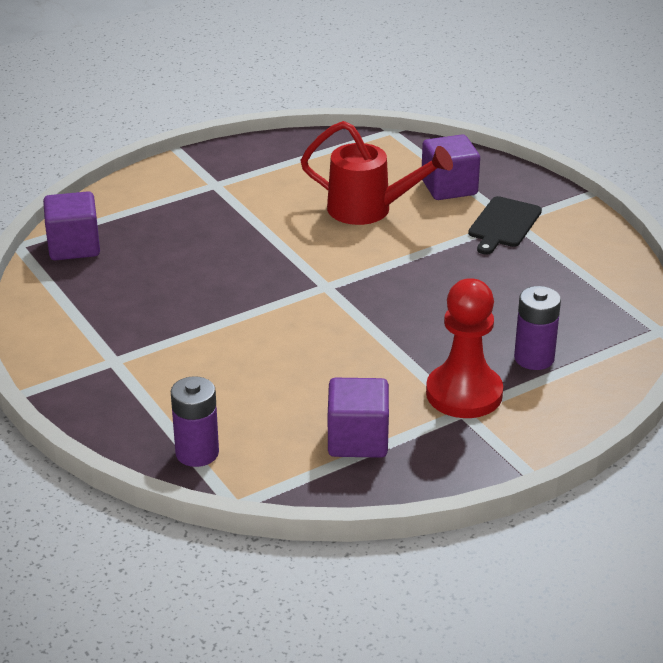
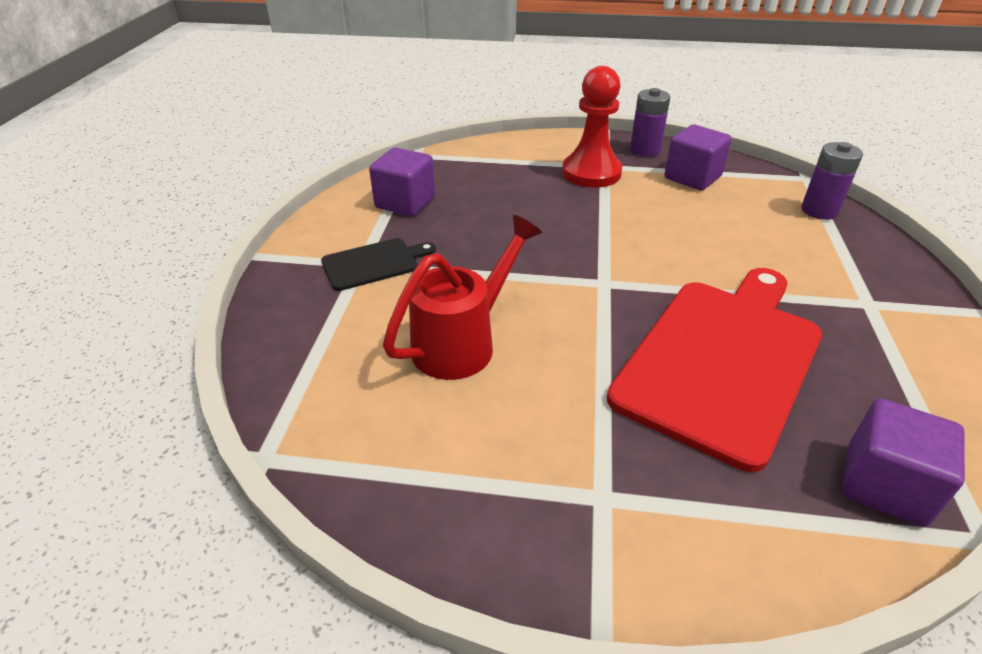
camera: 140 degrees left, 5 degrees up
(200, 270) = (722, 360): none -> red cutting board
(370, 210) = (463, 342): red watering can -> red watering can turned 75 degrees clockwise
(449, 187) = (350, 326): purple cube -> purple cube (405, 202)
(534, 358) = (517, 172): purple battery -> purple battery (645, 150)

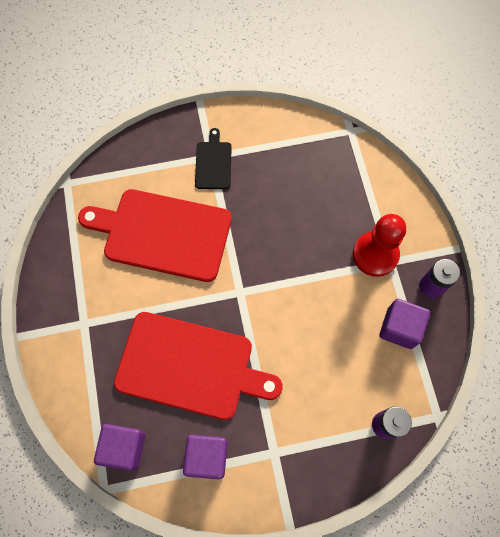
camera: 70 degrees right, 30 degrees up
(374, 263) = (213, 163): black cutting board -> black cutting board turned 135 degrees counterclockwise
(405, 202) = (284, 151): purple cube -> purple cube (207, 457)
(463, 342) = (162, 234): red watering can -> red cutting board

